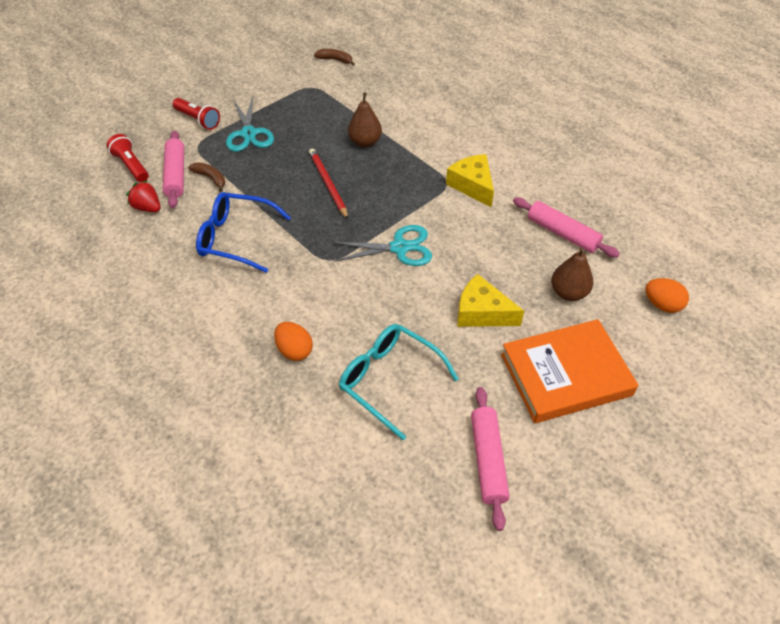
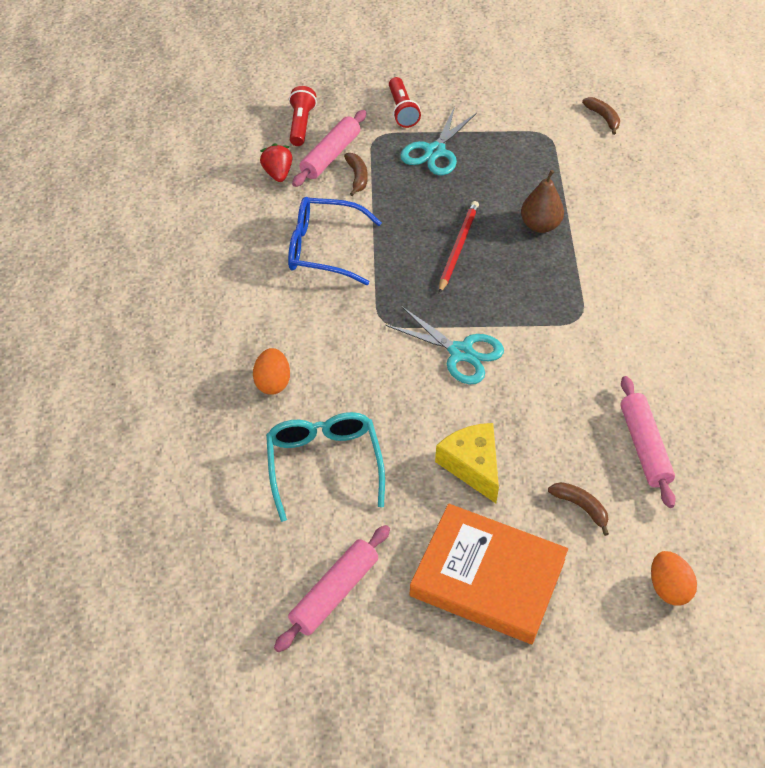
camera: 40 degrees right, 0 degrees up
(236, 238) = (323, 249): blue glasses -> blue glasses turned 45 degrees counterclockwise
(472, 185) = (603, 337): yellow cheese -> none
(568, 292) = (581, 507): brown pear -> brown banana

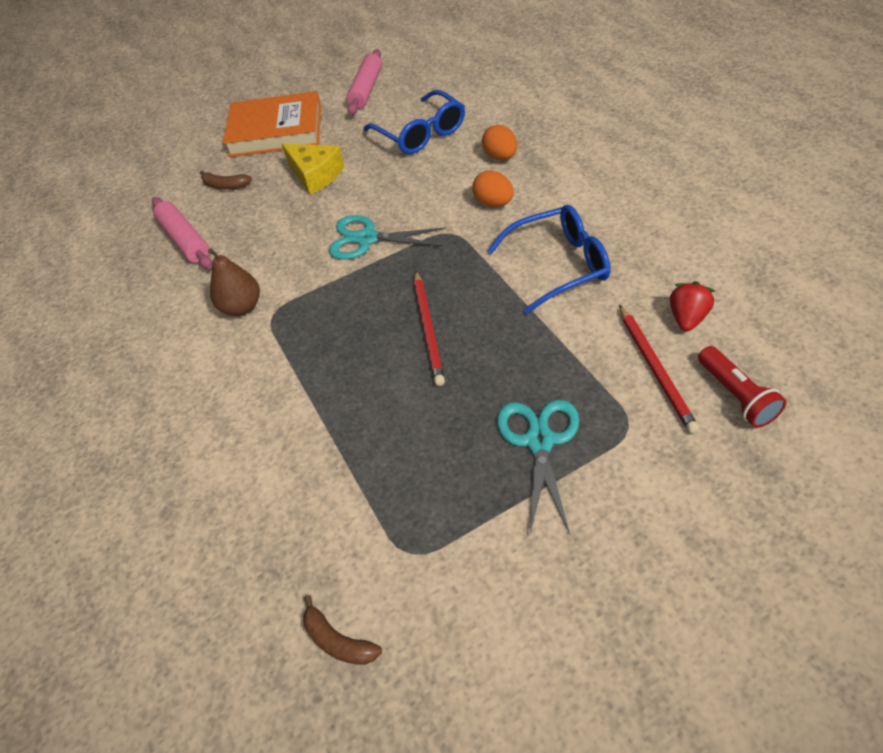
camera: 160 degrees right, 0 degrees up
(277, 173) = (687, 318): red strawberry -> red strawberry turned 120 degrees counterclockwise
(324, 465) = (421, 133): turquoise glasses -> blue glasses
(330, 156) = (655, 369): pink rolling pin -> red pencil
(357, 177) = (599, 357): brown banana -> none
(402, 110) = (635, 490): red flashlight -> none
(540, 225) = (353, 398): brown pear -> brown pear (242, 307)
(668, 588) = (154, 172): orange egg -> orange egg (493, 203)

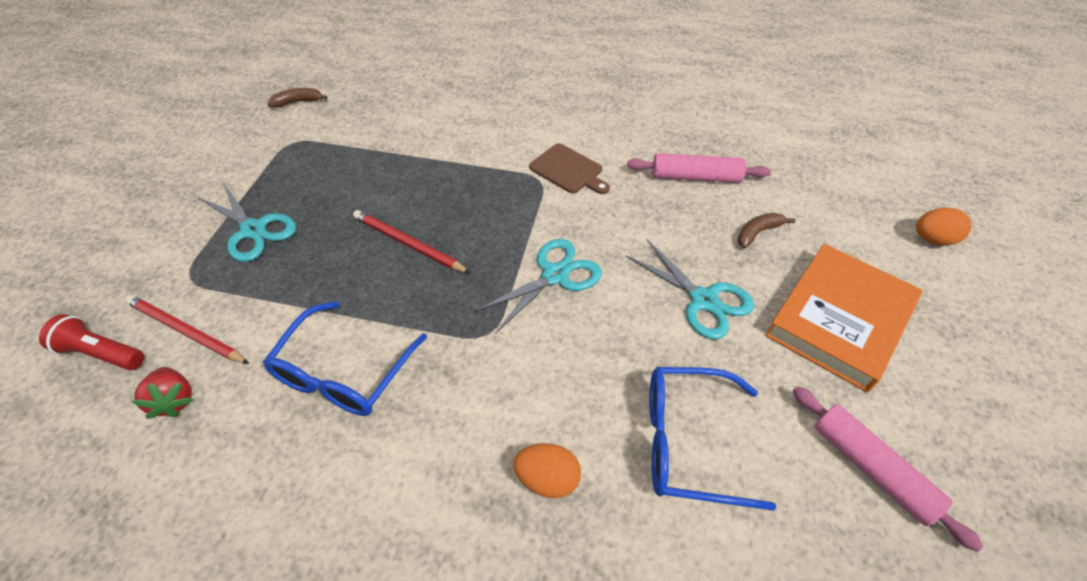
camera: 125 degrees right, 0 degrees up
(242, 307) = (568, 170): brown pear -> brown cutting board
(315, 175) = (703, 300): yellow cheese -> turquoise scissors
(493, 203) = (481, 400): orange egg -> orange egg (932, 239)

